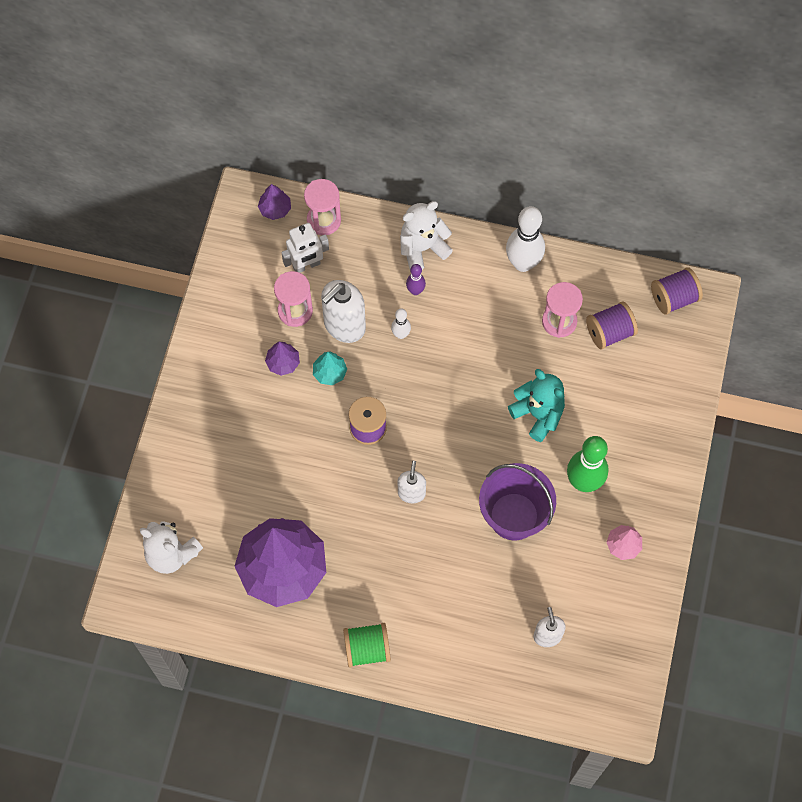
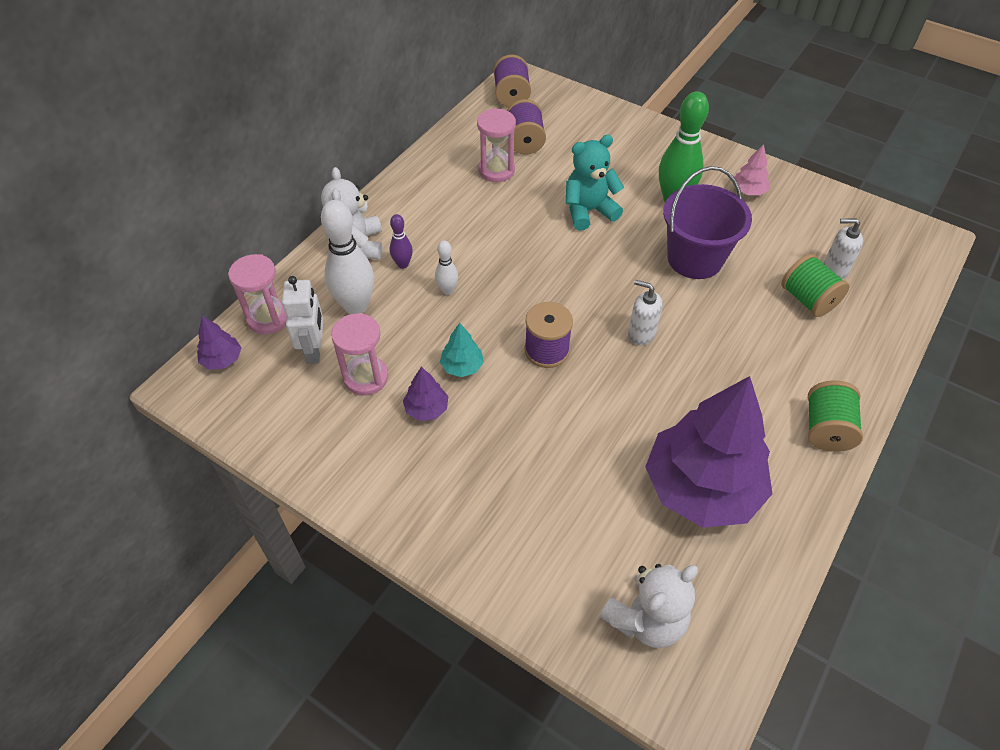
camera: 70 degrees left, 15 degrees down
(344, 325) = (410, 336): white soap dispenser -> none
(501, 618) = (808, 299): none -> green spool
(523, 263) = (420, 177): white bowling pin -> white bowling pin (356, 306)

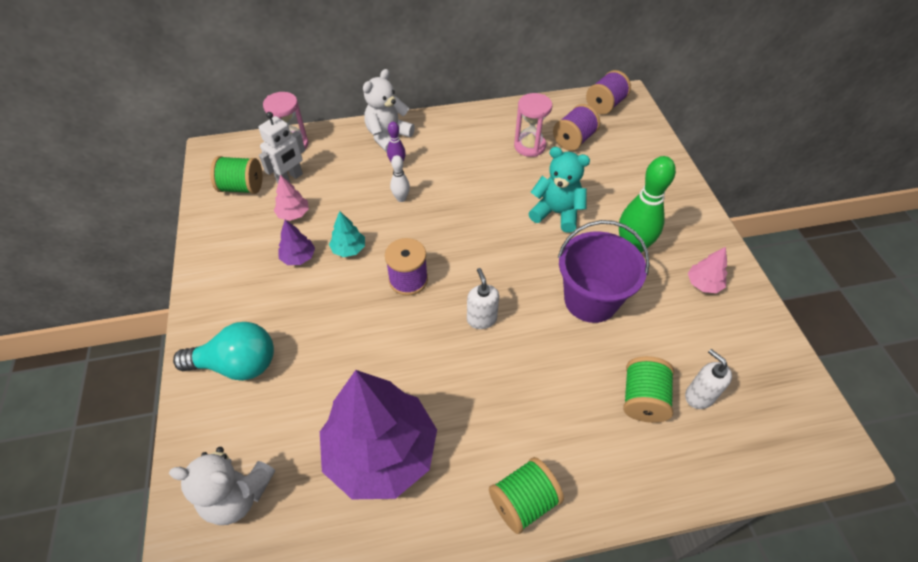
camera: 45 degrees right, 0 degrees up
(222, 360) = (244, 151): purple tree -> none
(274, 394) = (242, 187): none -> green spool
(356, 306) = (341, 170): white bowling pin -> none
(366, 377) = (293, 214): pink hourglass -> pink tree
(502, 535) = (237, 364): none -> turquoise light bulb

